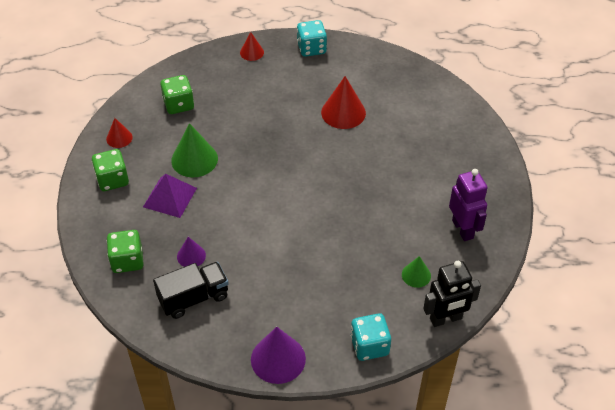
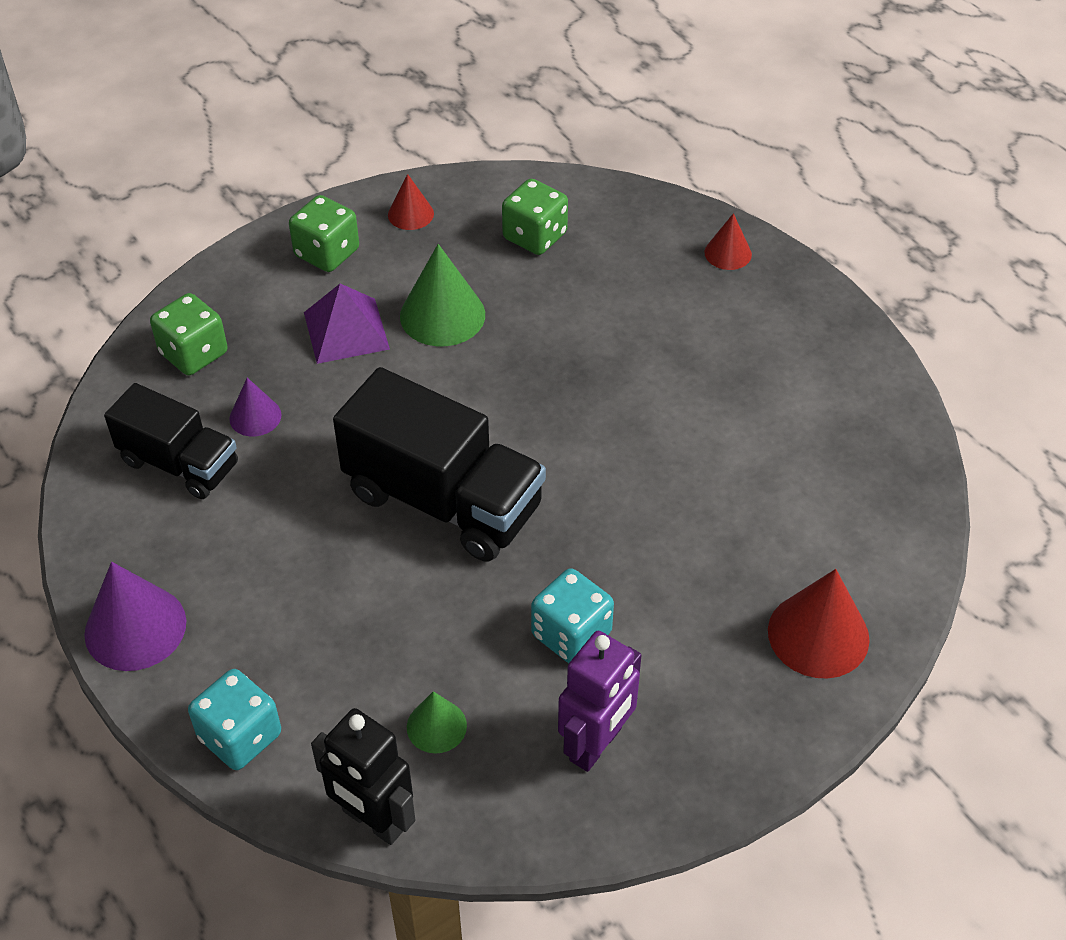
camera: 55 degrees right, 0 degrees up
(301, 213) = (443, 500): none -> black truck
(311, 48) = (814, 317): turquoise dice -> turquoise dice (571, 634)
(343, 112) = (711, 435): red cone -> red cone (818, 634)

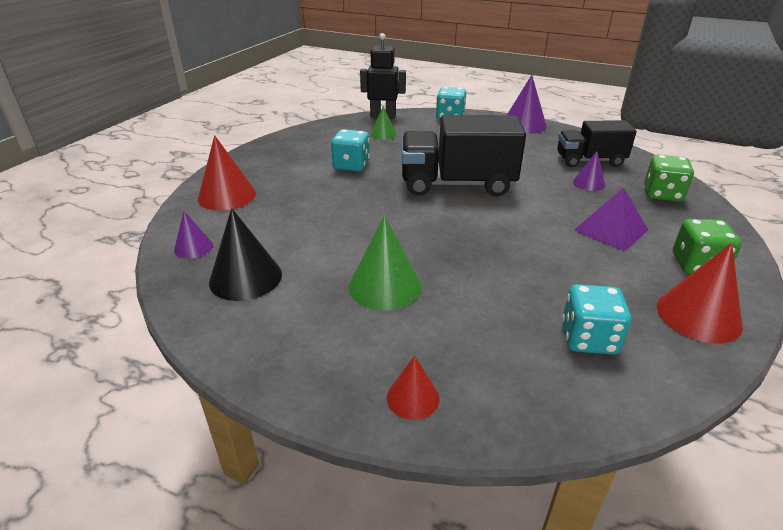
camera: 150 degrees right, 15 degrees down
(410, 214) = (698, 315): red cone -> red cone, size x1.75
(442, 315) = (572, 257): green cone -> green cone (385, 286)
(535, 236) = (588, 338): green dice -> turquoise dice
(596, 745) = (315, 145): purple robot -> none
(833, 442) = (245, 278): none -> black cone
(889, 526) = (193, 247): none -> purple cone

